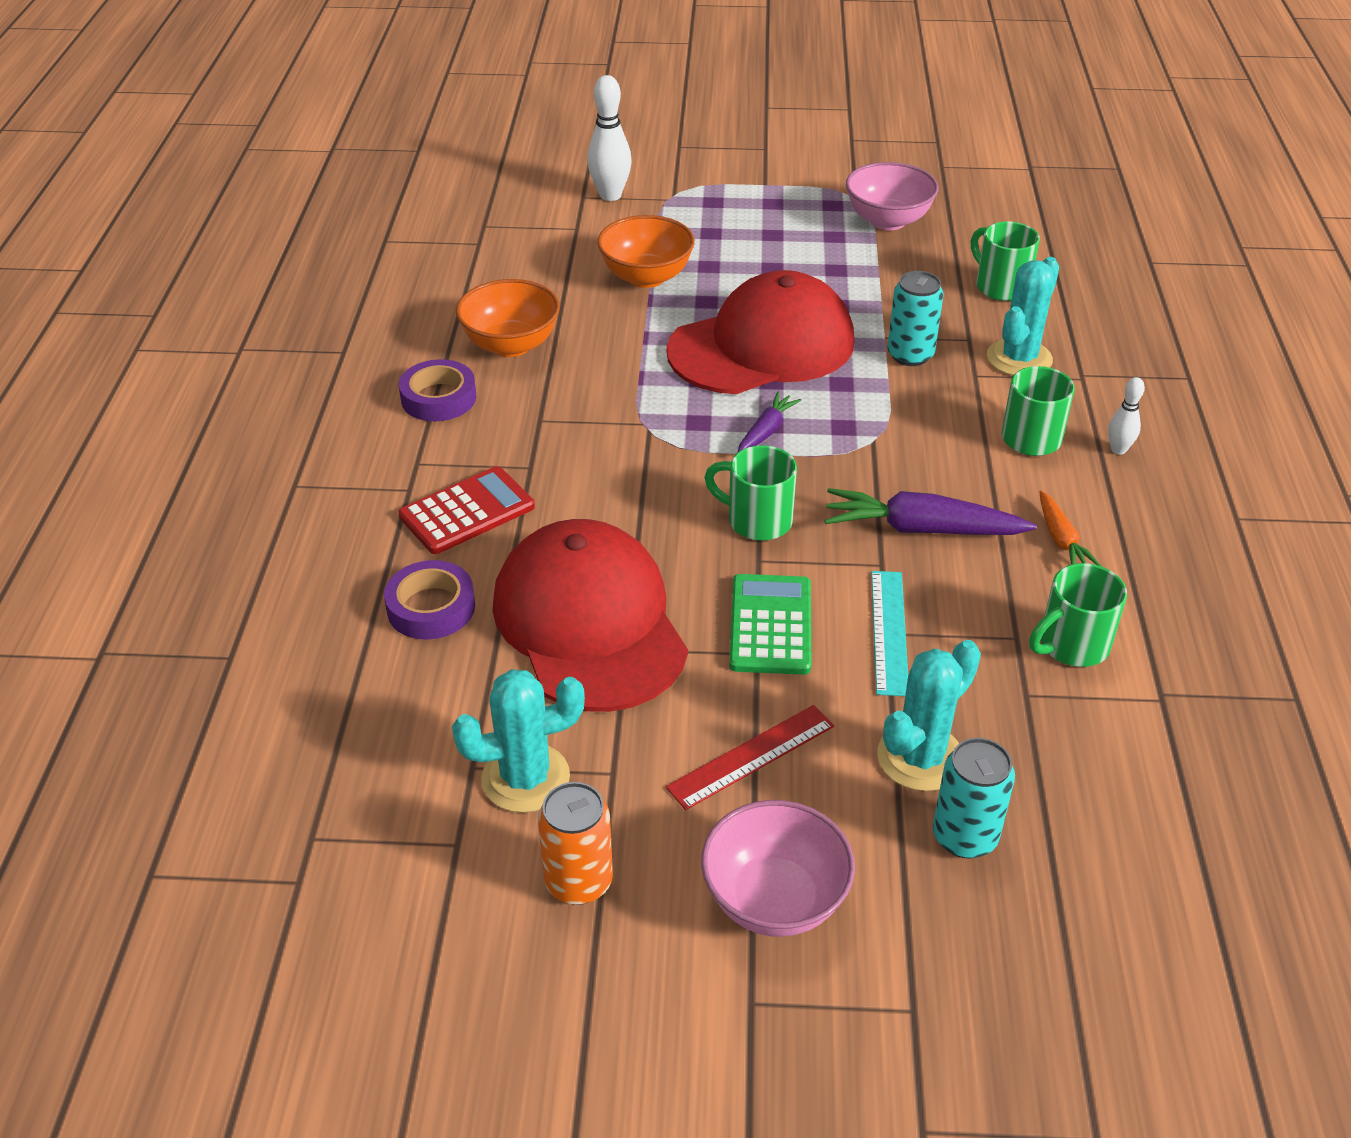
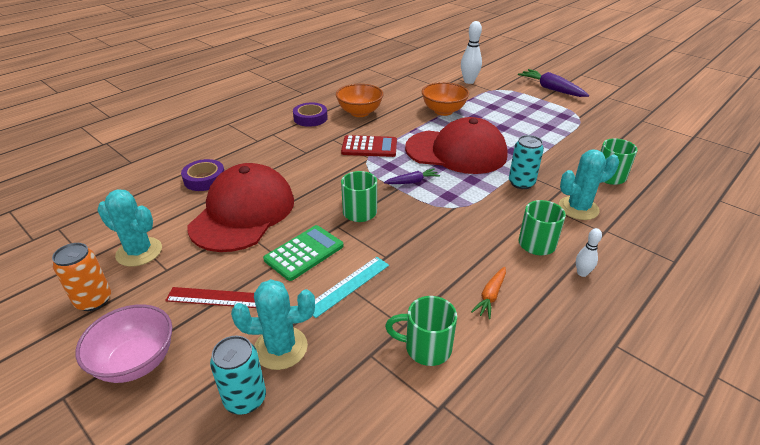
camera: 40 degrees right, 5 degrees down
(467, 511) = (263, 156): red calculator -> red calculator (369, 147)
(888, 221) = (583, 130): pink bowl -> none
(921, 529) = (425, 253): purple carrot -> purple carrot (551, 89)

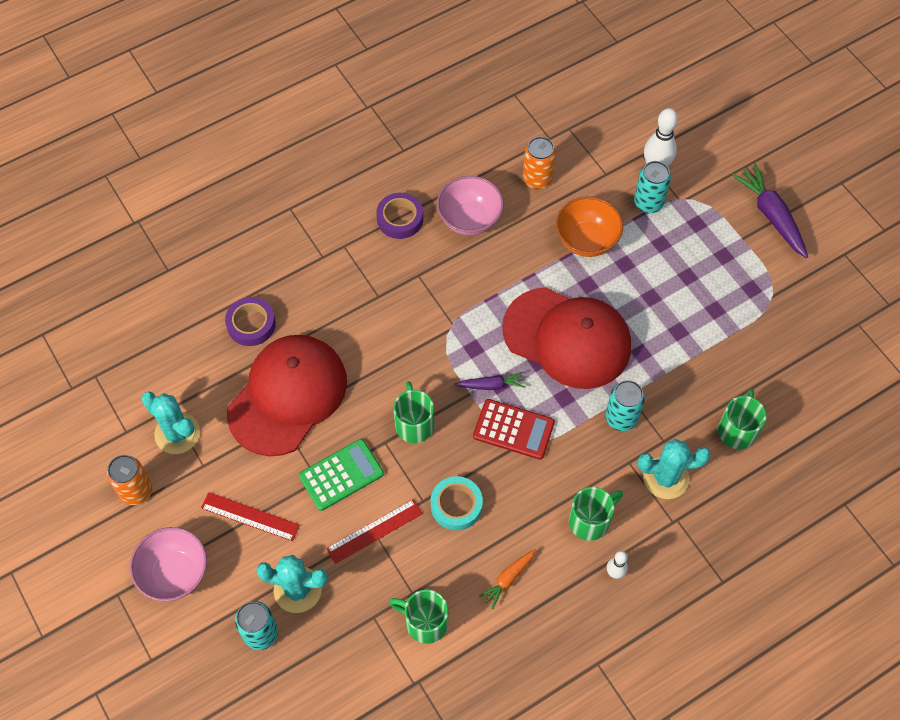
camera: 15 degrees right, 25 degrees up
(348, 285) = (374, 531): turquoise ruler -> red ruler
(359, 113) = (469, 219): orange bowl -> pink bowl
(369, 147) = (460, 303): red calculator -> red calculator (513, 429)
(397, 93) = (537, 179): none -> orange can
(417, 254) = (456, 505): none -> turquoise tape
(473, 93) = (648, 203): none -> turquoise can

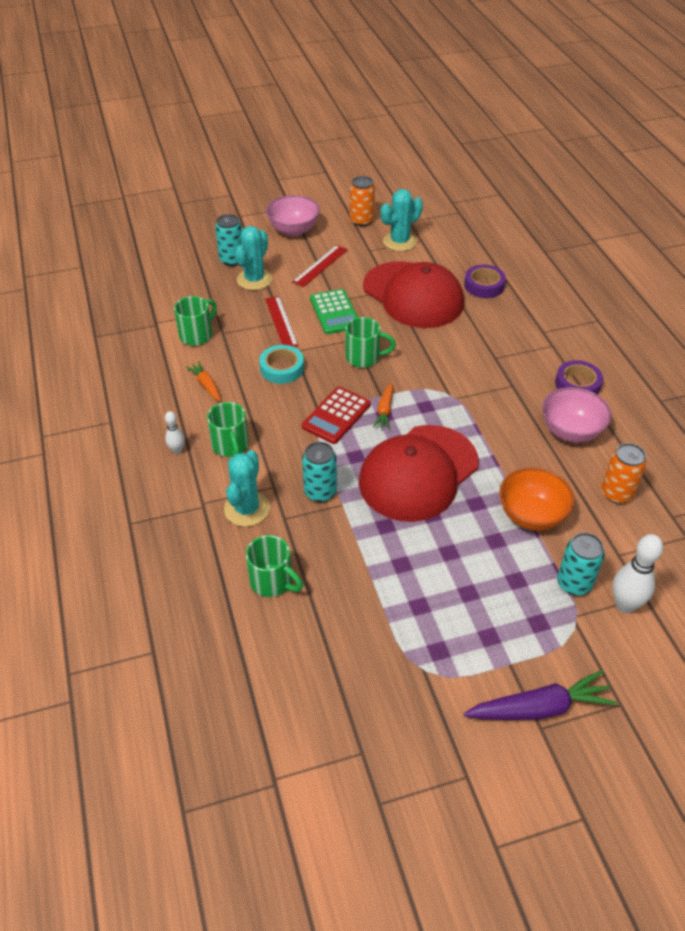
camera: 105 degrees right, 15 degrees down
(491, 385) = (385, 410): purple carrot -> orange carrot

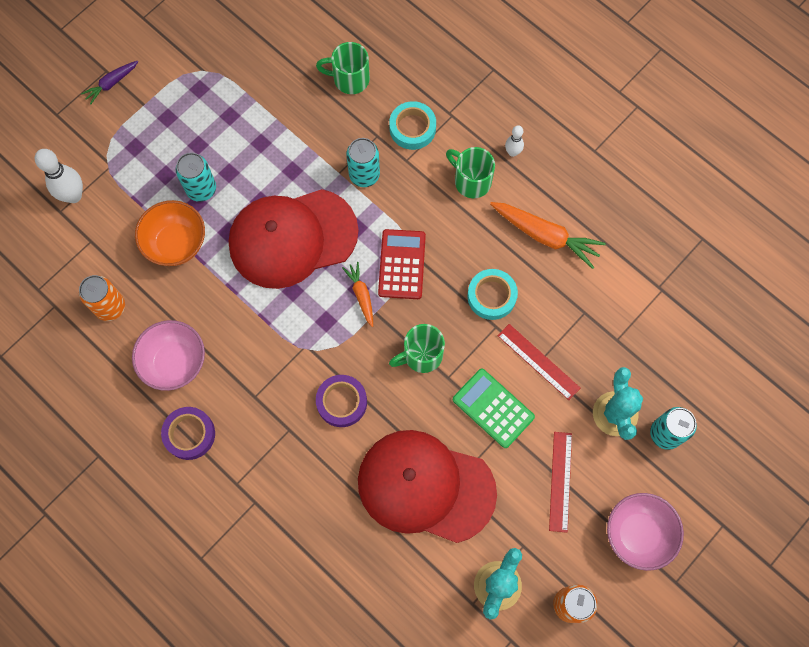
camera: 150 degrees right, 25 degrees up
(197, 335) = (607, 295): green mug -> none
(206, 385) = (546, 236): orange carrot -> orange carrot, size x1.77
(247, 509) = (412, 128): turquoise cactus -> turquoise tape
(418, 473) = (292, 238): red cap -> red cap turned 120 degrees counterclockwise
(484, 285) = (354, 552): purple tape -> purple tape (341, 402)
(540, 708) = (111, 84): purple carrot -> purple carrot, size x0.56
(574, 583) = (119, 195): turquoise can -> turquoise can (201, 189)

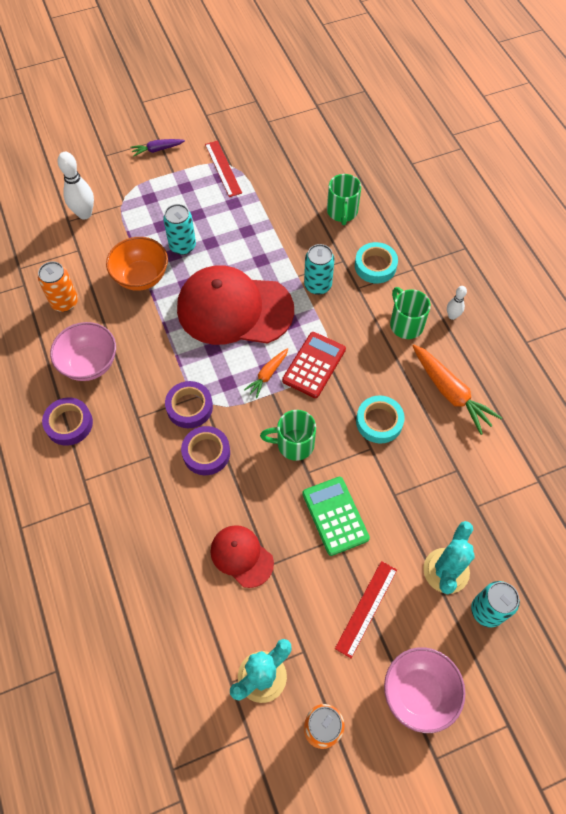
camera: 25 degrees right, 10 degrees down
(301, 363) = (189, 407): none -> purple tape
(350, 79) = (342, 212): green mug -> green mug turned 120 degrees counterclockwise
(361, 295) = (267, 375): orange carrot -> orange carrot turned 150 degrees counterclockwise
(425, 486) = (241, 556): red cap -> red cap, size x0.50
(538, 361) = (395, 494): red ruler -> red ruler (223, 168)

